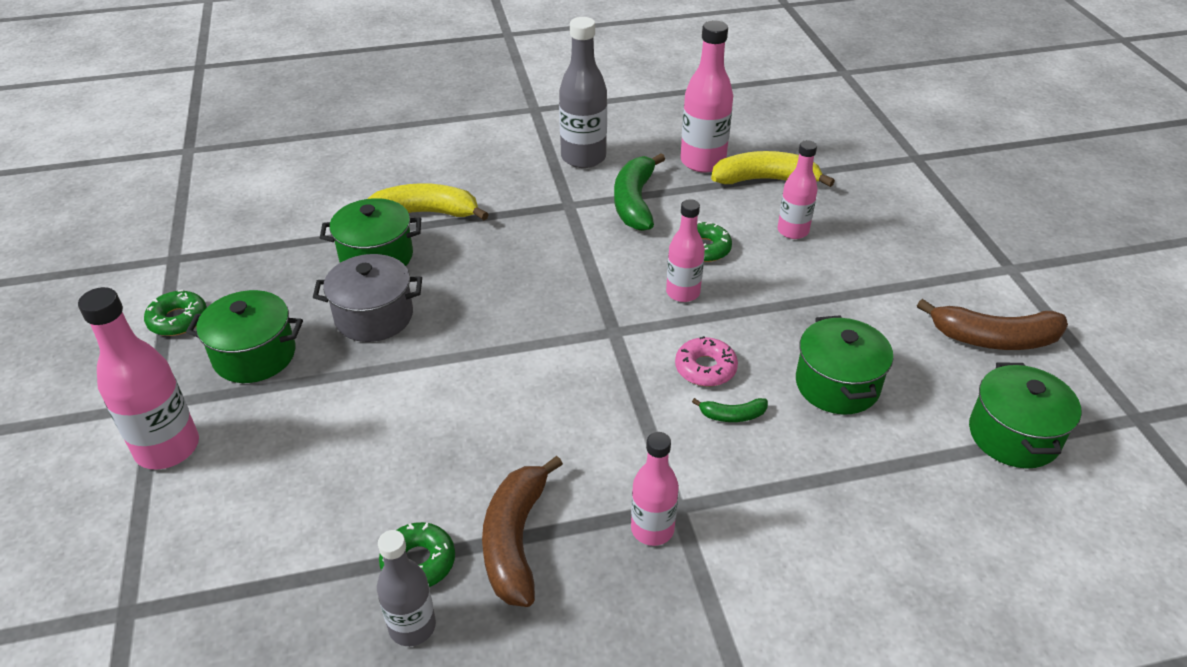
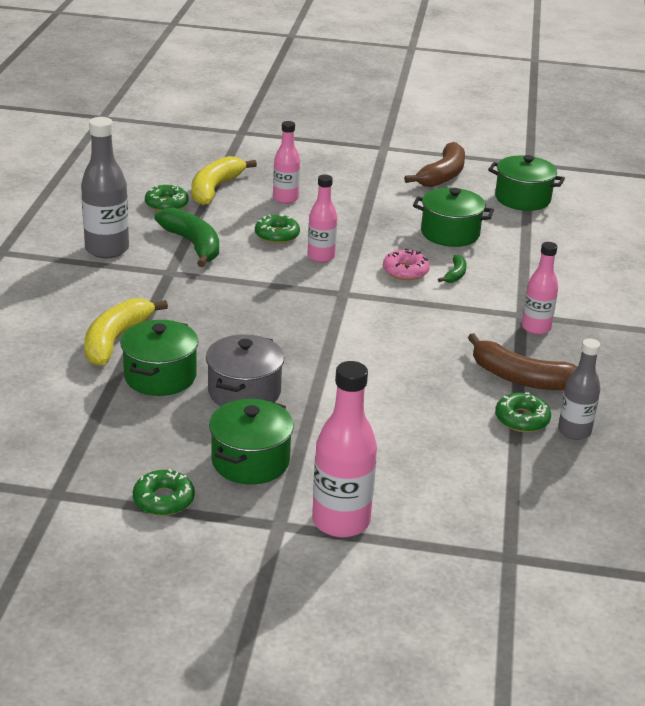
camera: 70 degrees left, 10 degrees down
(634, 202) = (193, 245): green banana -> green banana turned 150 degrees counterclockwise
(702, 162) = (166, 204): pink bottle -> green donut

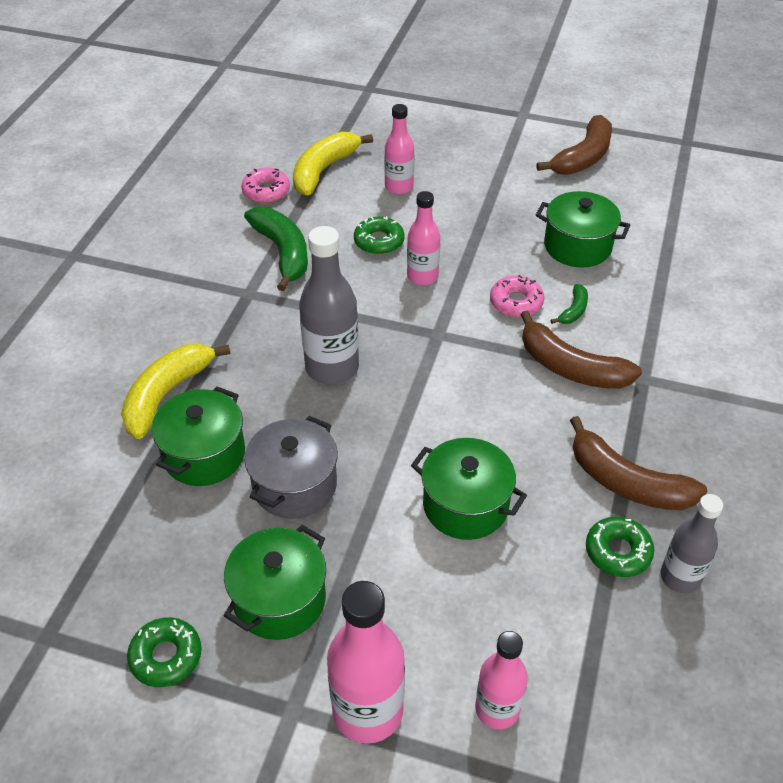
camera: 10 degrees right, 15 degrees up
(107, 249) = (187, 256): grey bottle -> grey bottle (332, 368)
(166, 204) = (266, 191): green donut -> pink donut
(460, 310) = (570, 367): none -> brown banana
(522, 199) = (671, 196): green pot -> green pot (465, 505)
(536, 328) = (657, 400): pink bottle -> pink bottle (497, 709)

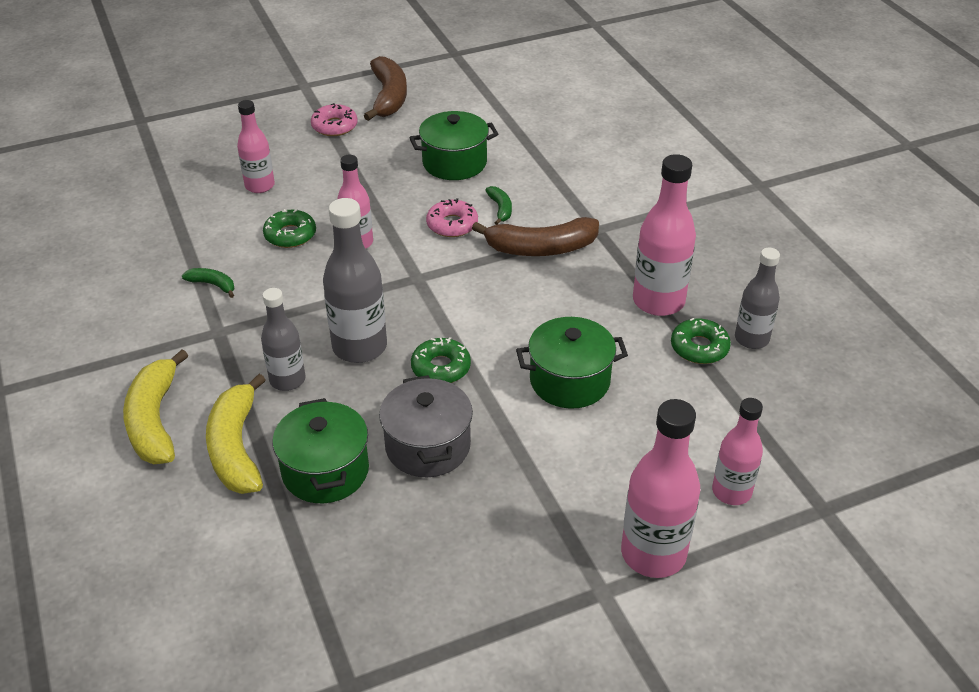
camera: 40 degrees left, 5 degrees down
(166, 656) = (467, 627): green donut -> green donut (441, 367)
(254, 362) = (287, 380): none -> grey bottle
(266, 191) = (138, 244): pink donut -> pink donut (334, 126)
(279, 599) = (508, 529): green pot -> none
(283, 253) = (213, 285): green banana -> green banana, size x0.48
(323, 170) = (174, 203): yellow banana -> yellow banana (155, 420)
(627, 482) = (658, 301): brown banana -> pink bottle

